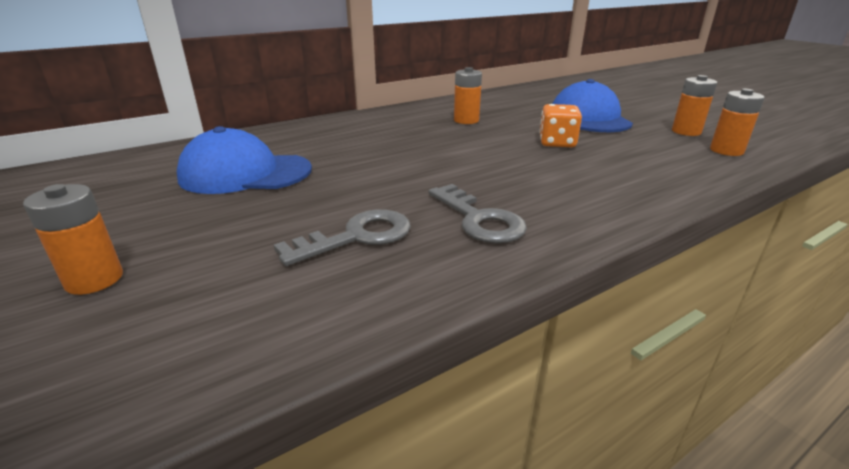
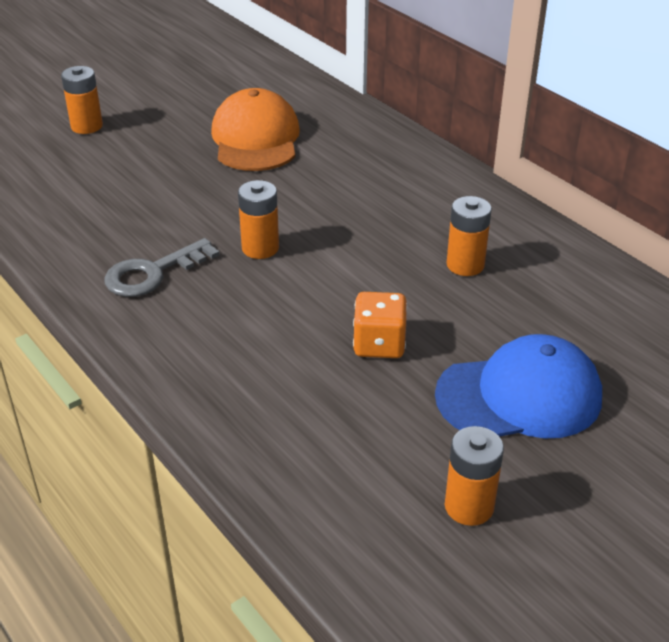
camera: 85 degrees right, 10 degrees up
(245, 173) = (256, 139): blue cap -> orange cap
(357, 237) = (128, 212): grey key -> none
(726, 151) = (373, 527): orange battery -> orange battery (260, 248)

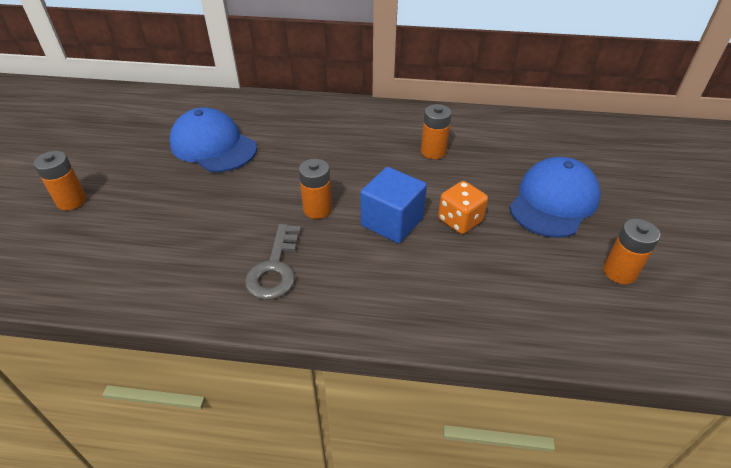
camera: 45 degrees left, 5 degrees up
(256, 139) = (213, 146): orange cap -> blue cap
(310, 302) = (392, 222): none -> blue cube

